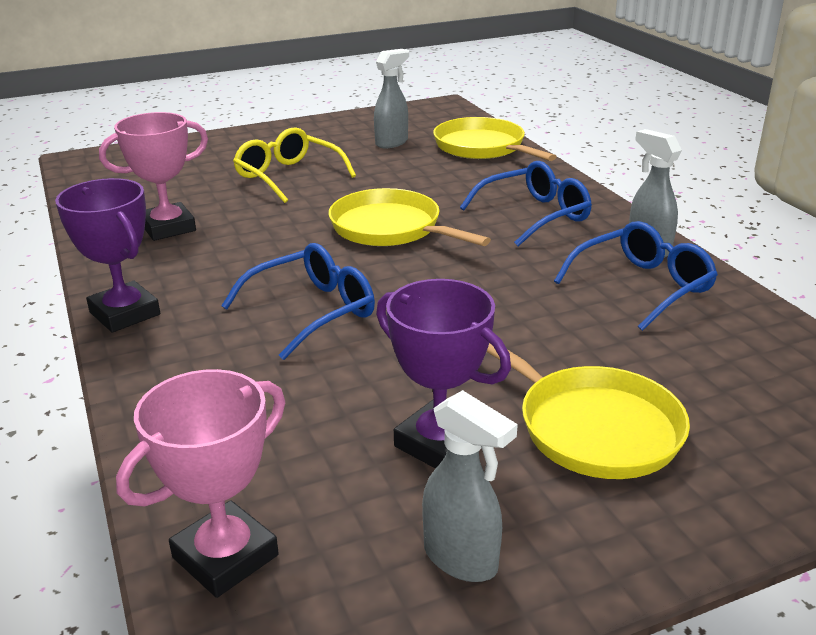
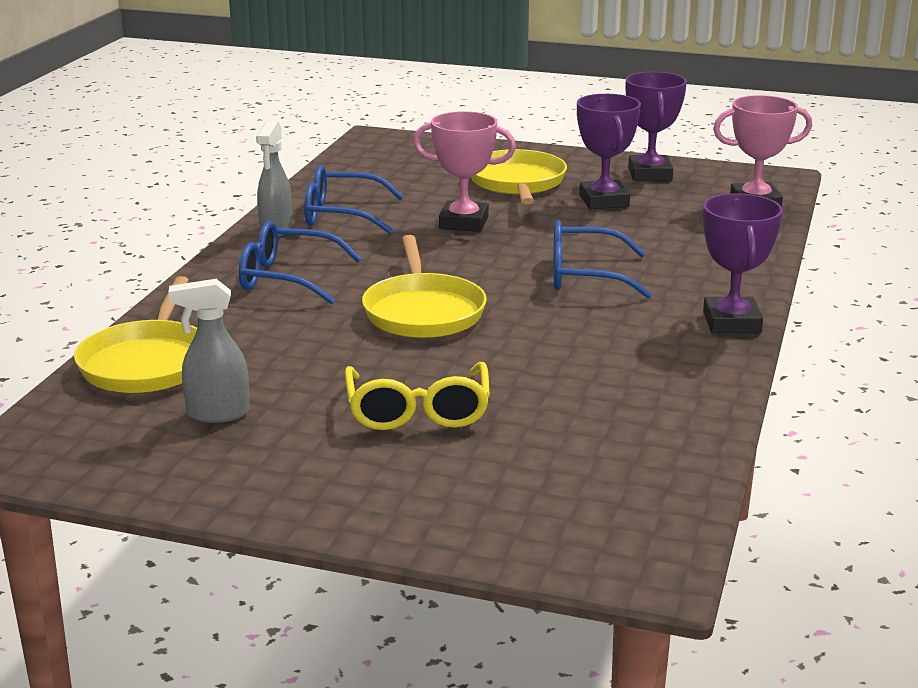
camera: 140 degrees left, 5 degrees down
(168, 227) = (626, 392): pink trophy -> pink trophy (463, 223)
(461, 559) = (650, 174): grey spray bottle -> purple trophy

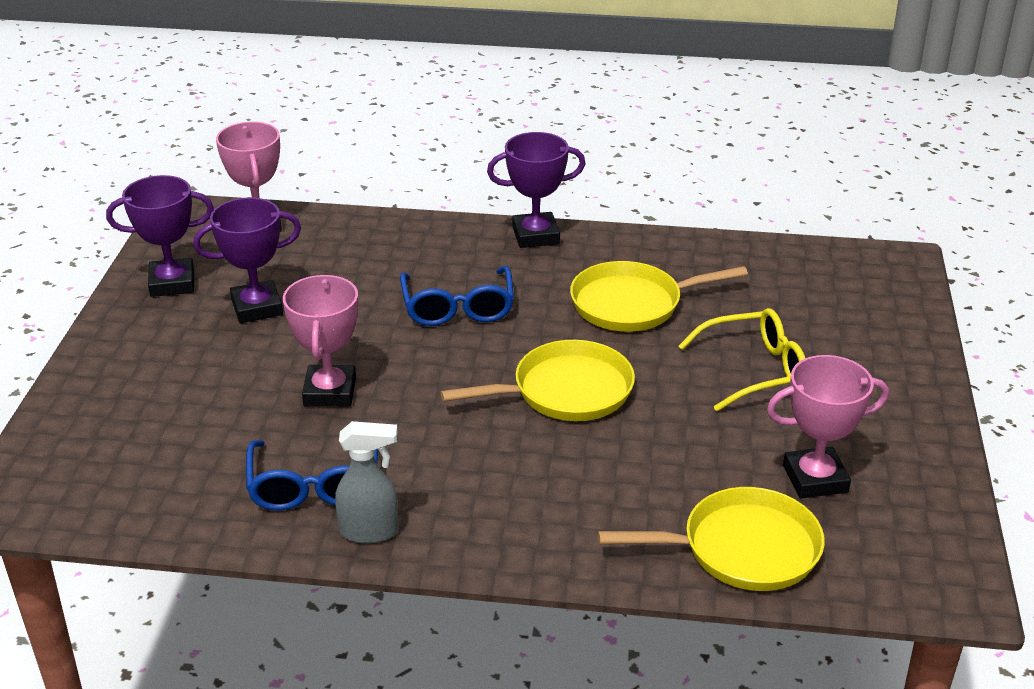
camera: 100 degrees left, 10 degrees up
(217, 414) = (815, 479): grey spray bottle -> pink trophy
(287, 278) = (510, 494): blue glasses -> none
(517, 183) = (200, 367): yellow pan -> yellow pan (632, 304)

